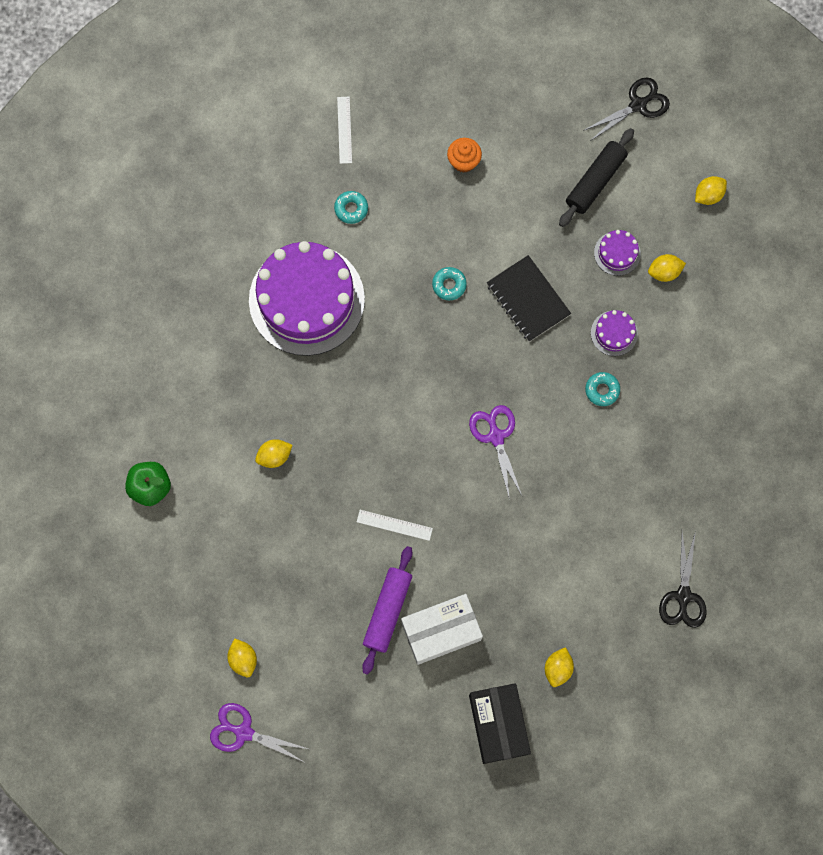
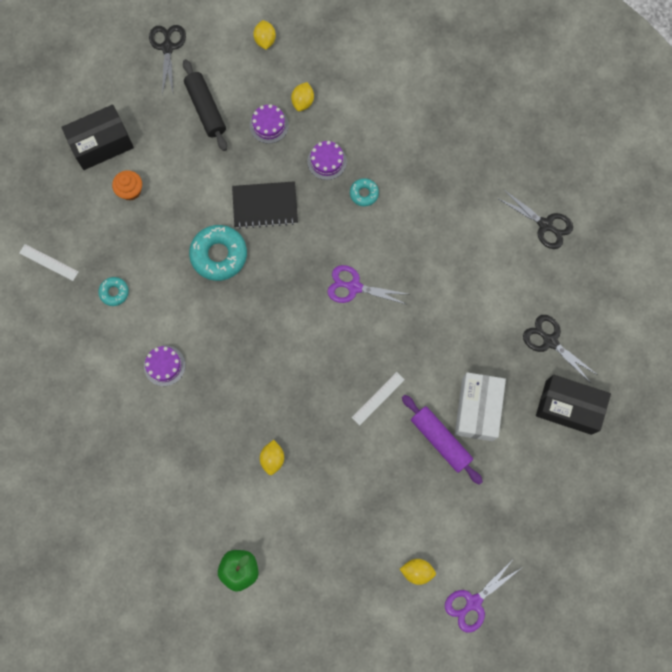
camera: 60 degrees left, 0 degrees up
(306, 299) = (164, 365): purple cake -> purple cake, size x0.41
(449, 285) = (219, 255): turquoise donut -> turquoise donut, size x1.94
(495, 105) = (102, 144): none -> black box
(557, 668) = (550, 341): yellow lemon -> black scissors

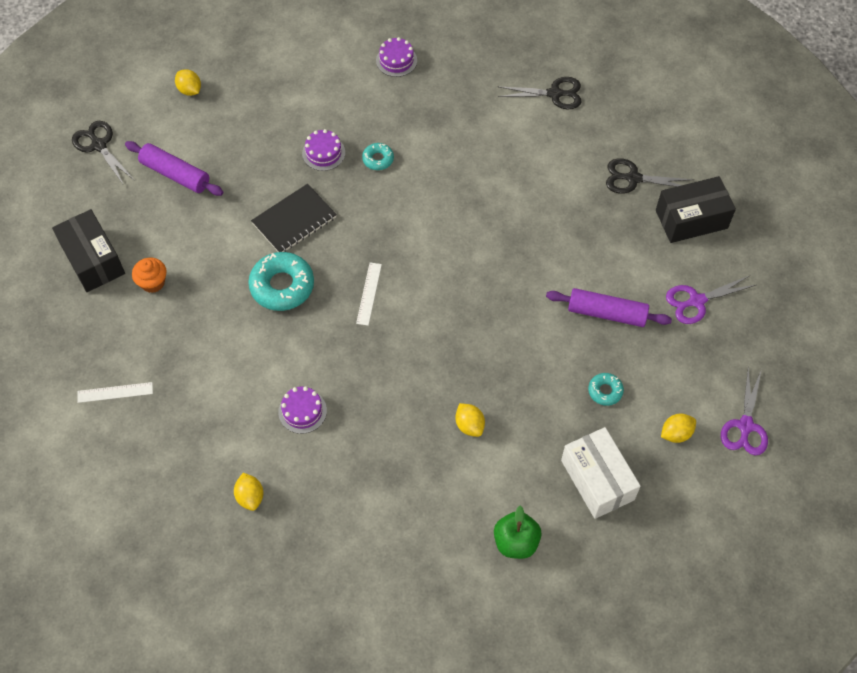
camera: 35 degrees left, 15 degrees down
(102, 144) = (93, 260): black box -> black box turned 60 degrees counterclockwise
(114, 292) = (203, 378): turquoise donut -> turquoise donut (605, 391)
(206, 109) = (175, 174): black rolling pin -> purple rolling pin
(269, 125) = (246, 154): purple cake -> purple cake (396, 60)
(303, 102) = (264, 119): yellow lemon -> yellow lemon (250, 496)
(354, 287) = (429, 237): purple scissors -> purple scissors (697, 301)
(378, 398) = (524, 314): white ruler -> white ruler (369, 293)
(477, 409) = (617, 268): white box -> white box (597, 480)

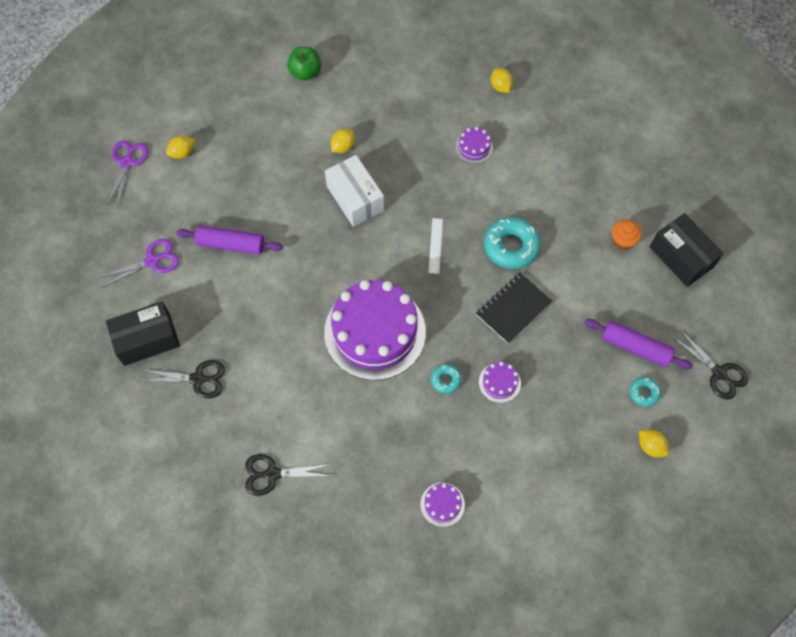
camera: 175 degrees right, 5 degrees up
(115, 392) = (623, 150): white ruler -> none
(446, 209) = (375, 332): none -> purple cake
(469, 425) = (343, 147): yellow lemon -> yellow lemon turned 75 degrees clockwise
(597, 480) = (245, 116): white box -> white box (355, 198)
(605, 391) = (236, 180): turquoise donut -> turquoise donut (644, 393)

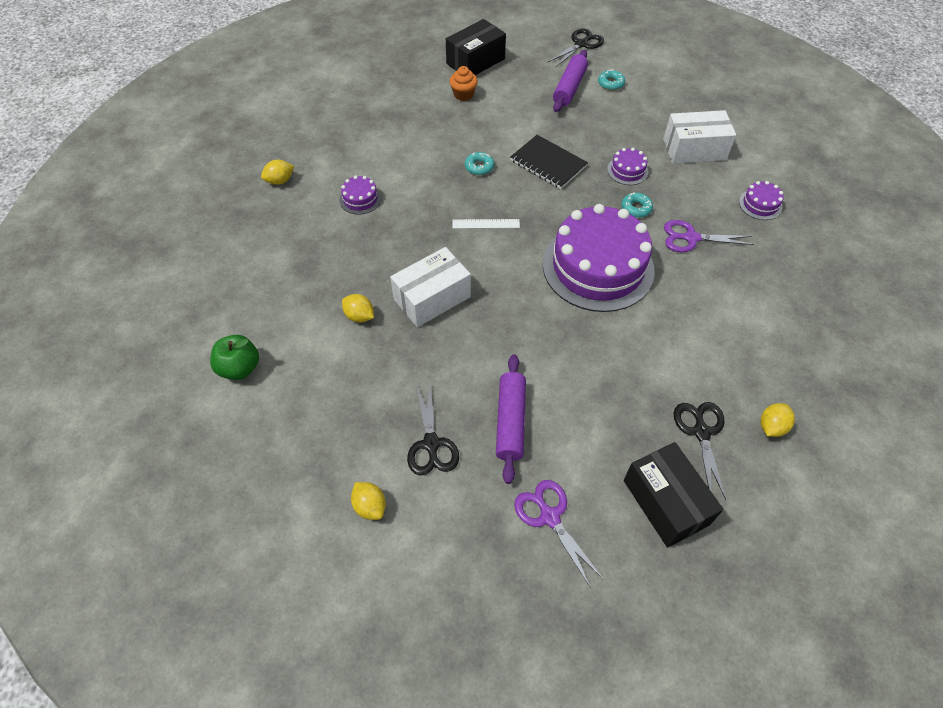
camera: 95 degrees left, 10 degrees down
(127, 163) = (388, 586): purple scissors -> purple scissors (691, 238)
(272, 474) = (786, 341): black scissors -> black scissors (431, 444)
(511, 246) = (479, 167): turquoise donut -> turquoise donut, size x0.52
(529, 458) = (694, 149): none -> white box
(650, 446) = (657, 80): yellow lemon -> yellow lemon (771, 427)

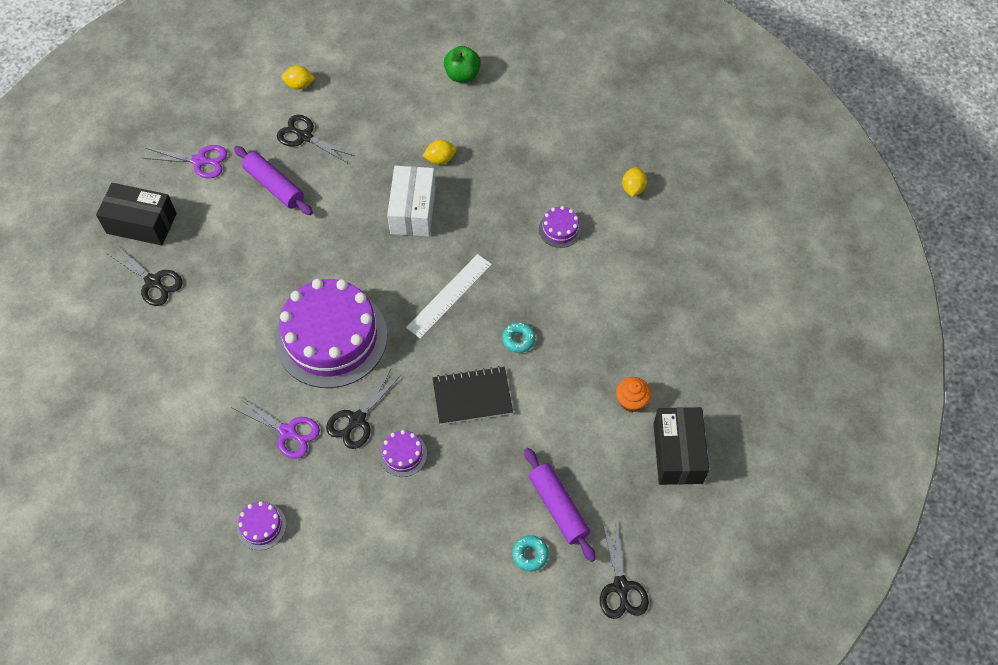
camera: 130 degrees right, 5 degrees up
(486, 224) = (449, 295): white ruler -> white ruler, size x1.59
(636, 208) = (357, 420): turquoise donut -> black scissors
(691, 238) = (287, 432): purple scissors -> purple scissors turned 75 degrees clockwise
(694, 149) = (372, 540): white box -> none
(771, 427) = (111, 325): yellow lemon -> none

